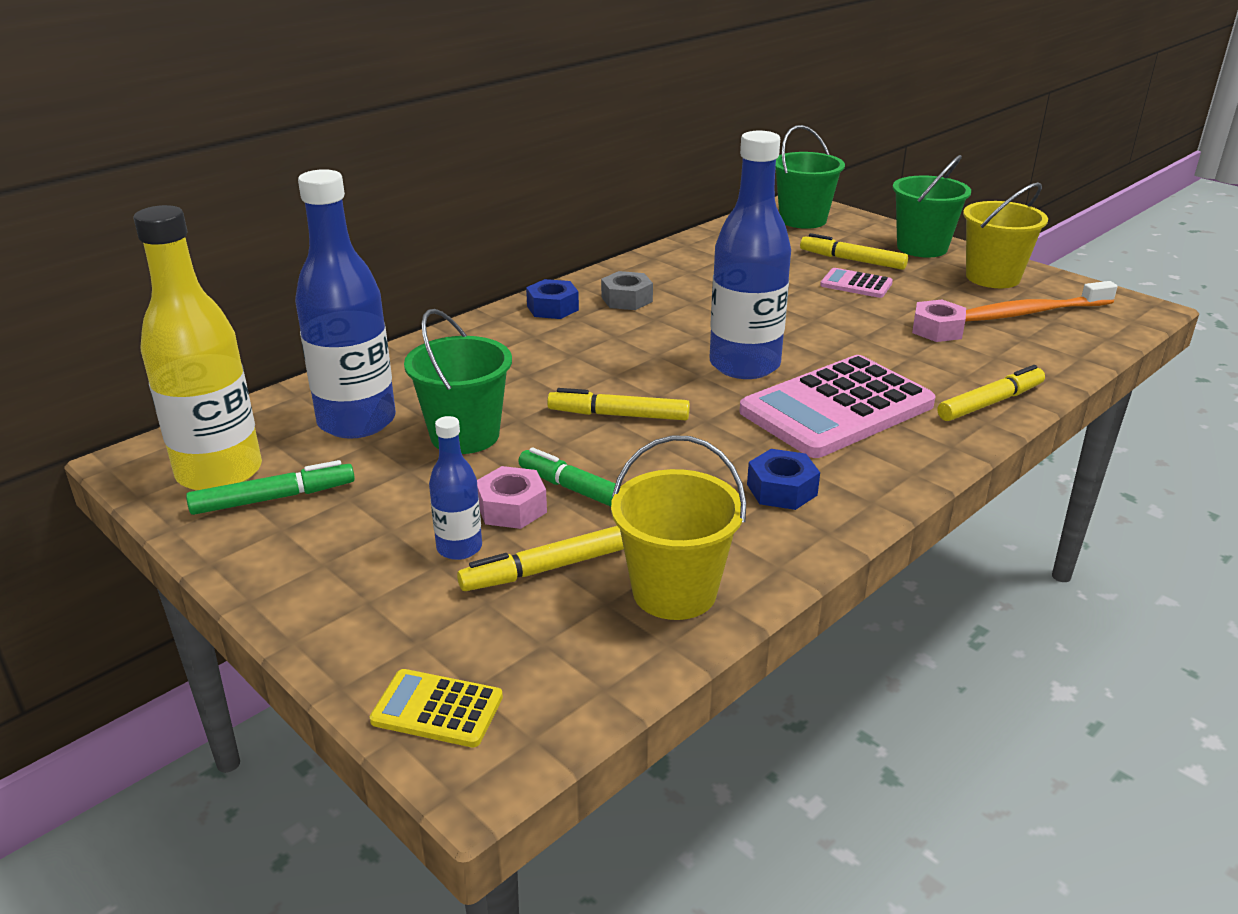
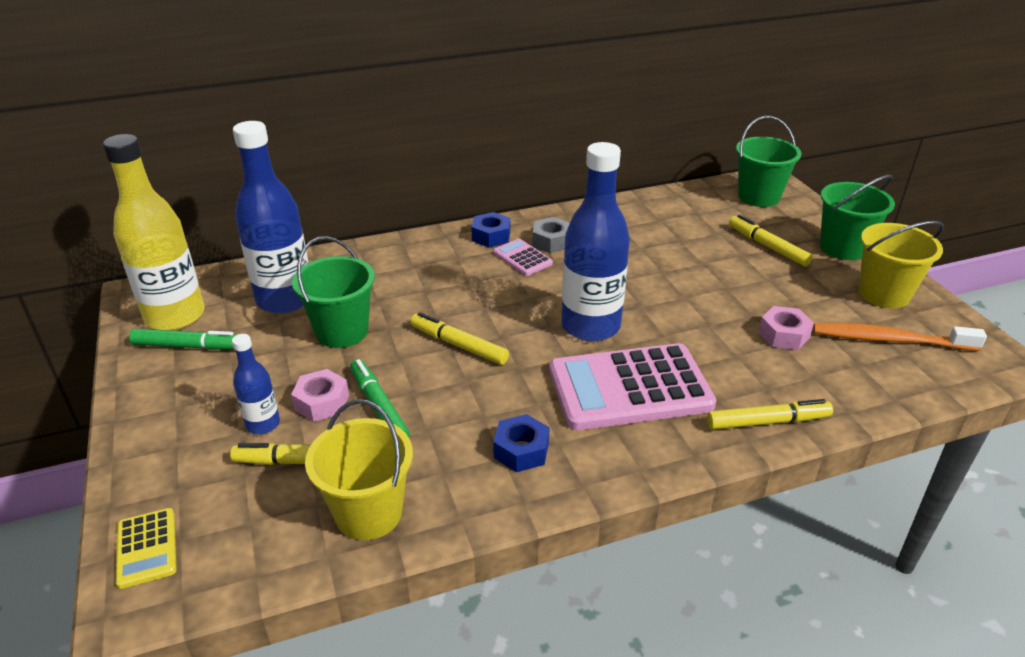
camera: 25 degrees right, 5 degrees up
(437, 709) = (146, 548): yellow calculator -> yellow calculator turned 150 degrees counterclockwise
(856, 284) = (750, 271): pink calculator -> pink calculator (522, 258)

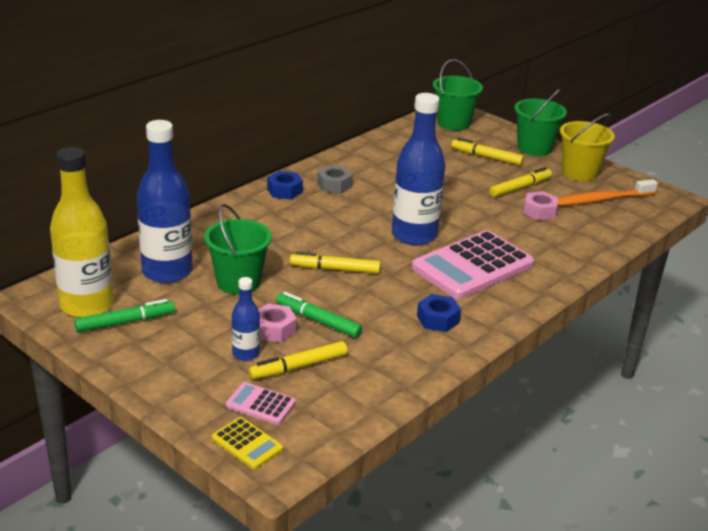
camera: 30 degrees left, 5 degrees down
(368, 513) = (375, 380): yellow bucket -> none
(522, 258) = (324, 201): pink calculator -> pink calculator (260, 404)
(767, 421) = (568, 263): yellow marker -> yellow marker (520, 187)

